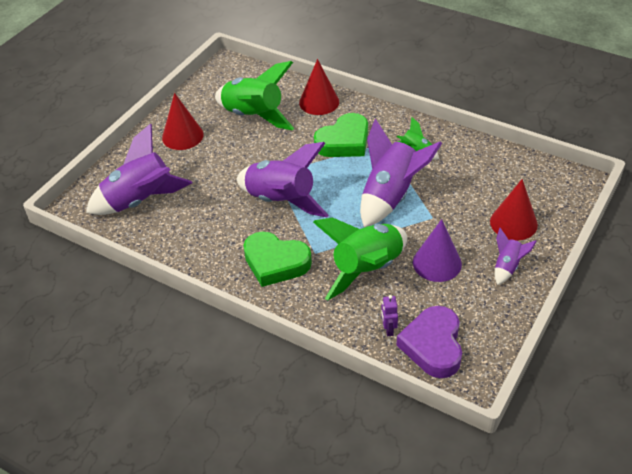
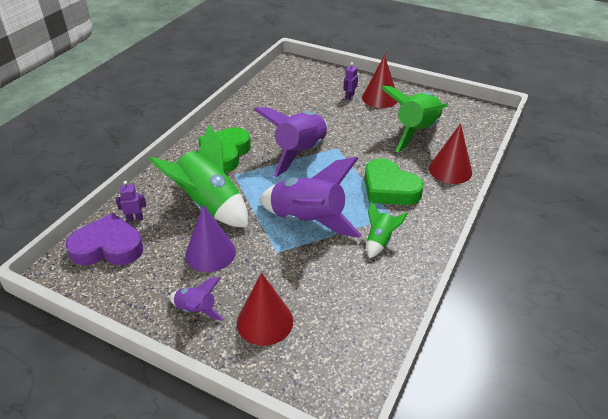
camera: 85 degrees right, 5 degrees down
(140, 201) = (299, 87): purple rocket -> none
(173, 159) = (349, 96): none -> purple robot

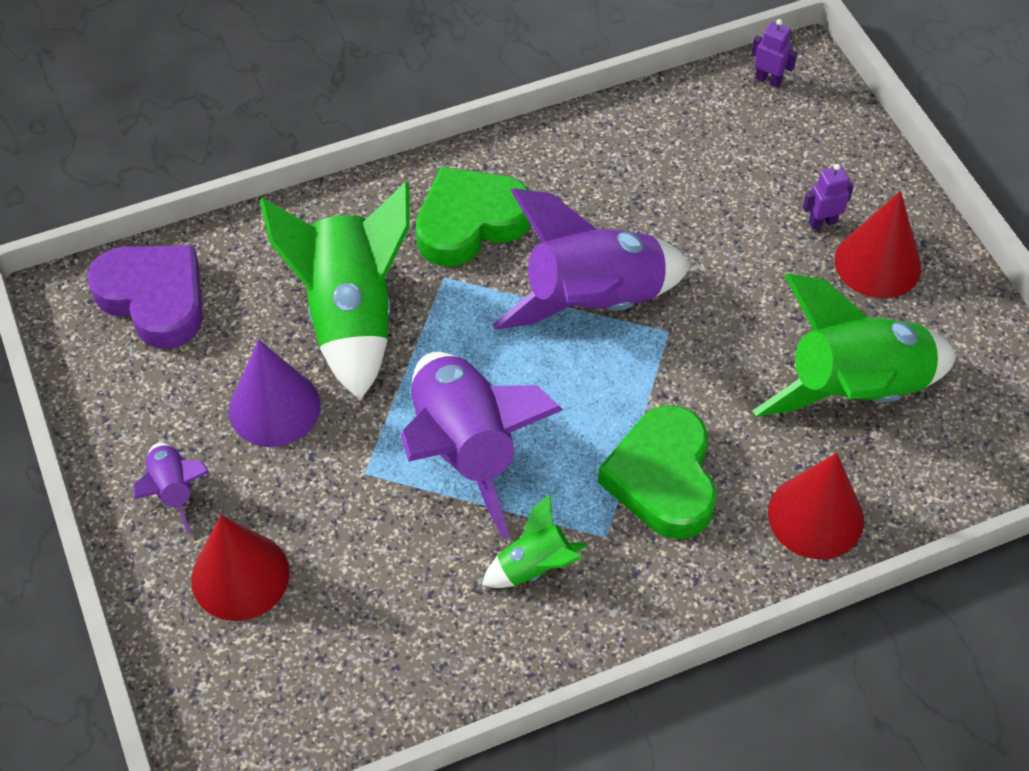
camera: 40 degrees right, 15 degrees up
(135, 218) = (229, 270): purple robot -> purple robot (768, 80)

